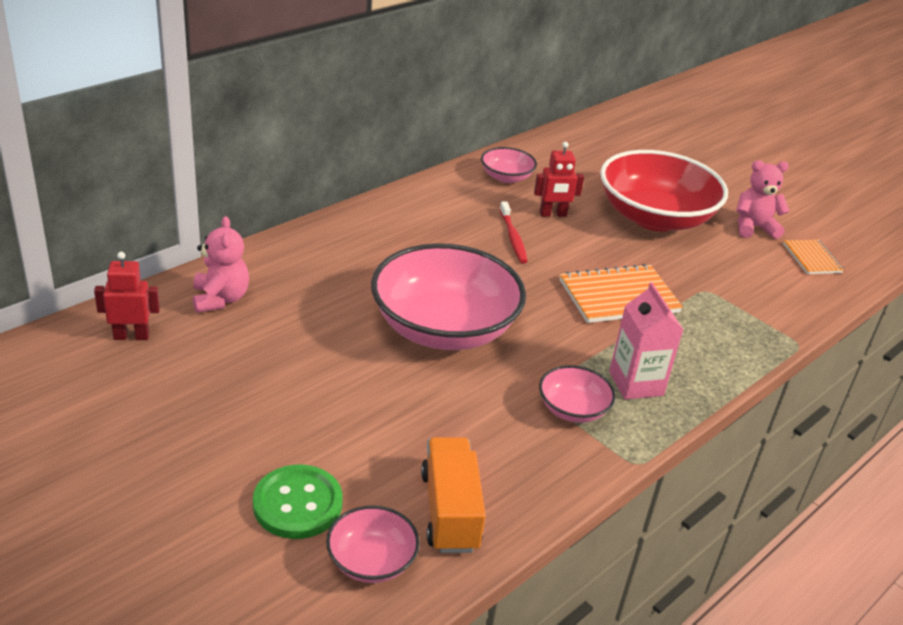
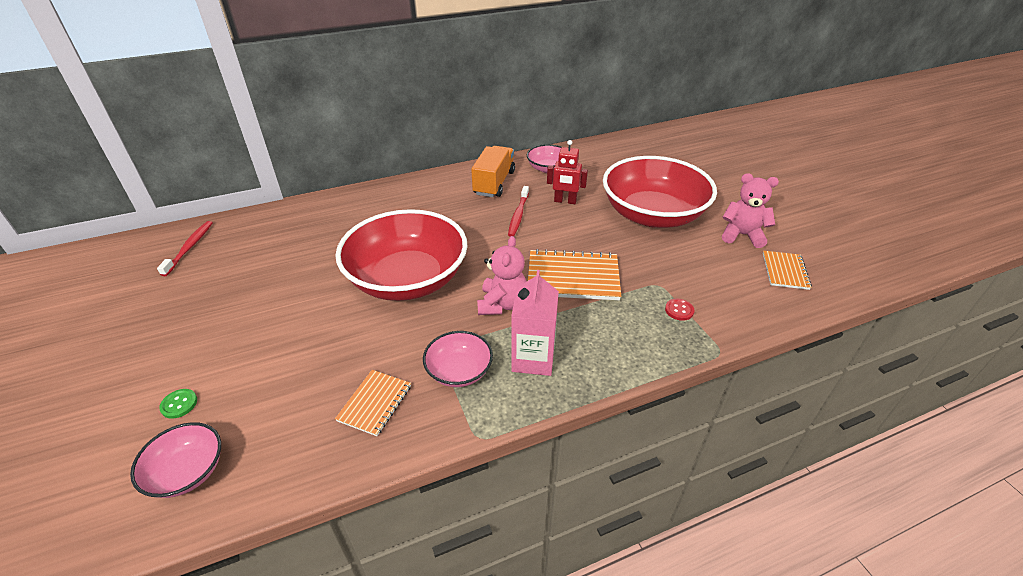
camera: 25 degrees right, 5 degrees up
(131, 336) = (189, 248): red robot -> red toothbrush
(220, 299) = (268, 230): pink teddy bear -> pink teddy bear (502, 304)
(297, 504) = (179, 404): green button -> green button, size x0.45
(444, 328) = (407, 279): pink bowl -> red bowl
(449, 511) = (284, 442): orange truck -> orange truck (494, 183)
(512, 456) = (375, 403): none -> orange notebook
(740, 312) = (679, 310): none -> red button

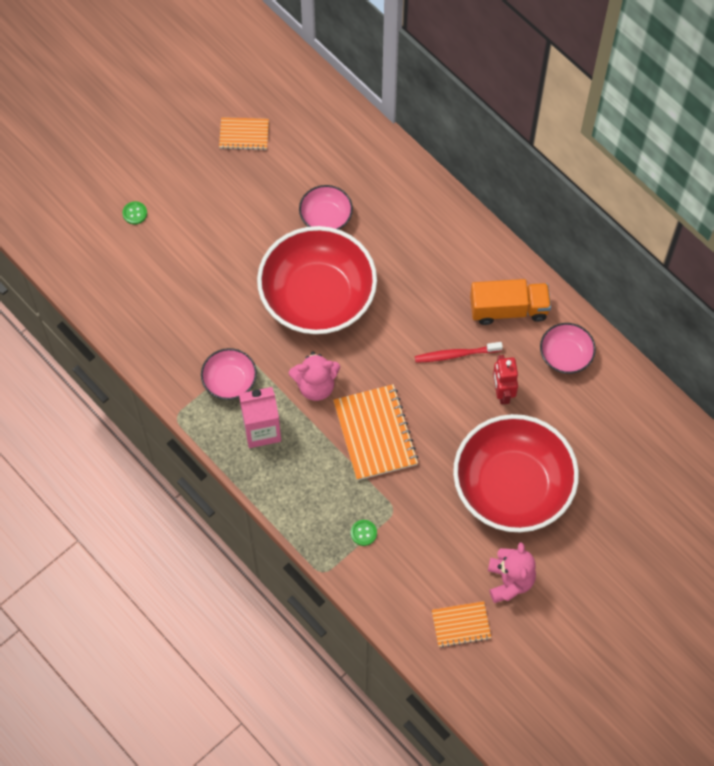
camera: 70 degrees right, 25 degrees up
(187, 472) = (91, 255): pink bowl -> pink bowl (326, 217)
(189, 248) = (289, 97): red toothbrush -> none
(375, 403) = (180, 337): orange notebook -> orange notebook (244, 134)
(679, 310) = (363, 533): red button -> green button

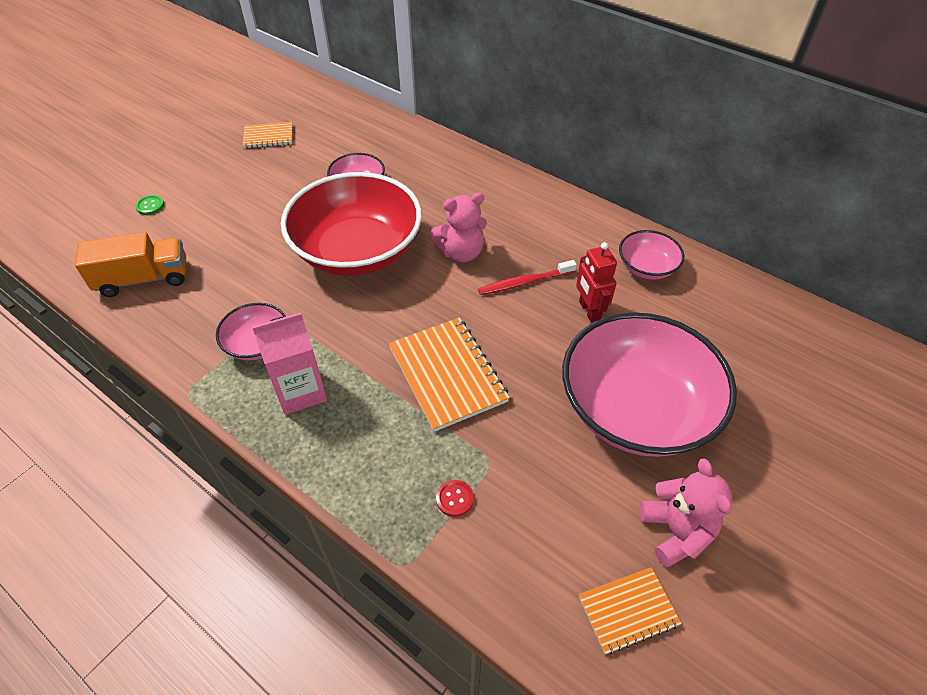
camera: 10 degrees left, 15 degrees down
(315, 385) = (365, 334): pink teddy bear -> pink teddy bear (461, 252)
(363, 533) = (454, 498): green button -> red button
(508, 309) = (570, 235): orange truck -> orange truck (144, 279)
(512, 486) = (636, 409): red bowl -> pink bowl

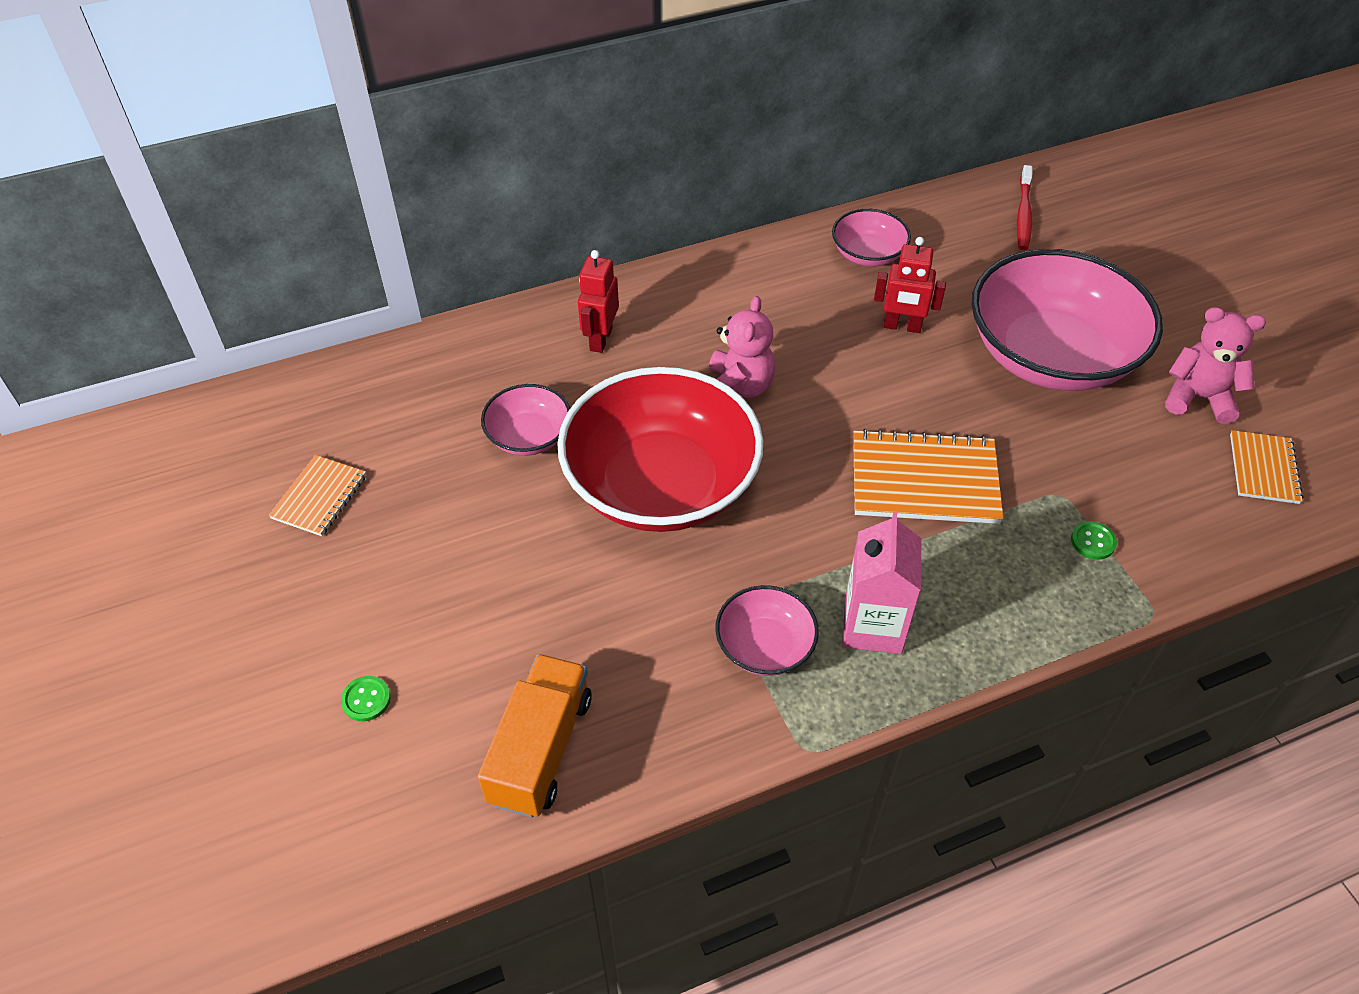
camera: 60 degrees left, 0 degrees up
(454, 498) = (1093, 541): red button -> green button
(455, 181) = (600, 339): none -> red robot
(525, 282) = (825, 356): red toothbrush -> red toothbrush (1023, 214)

